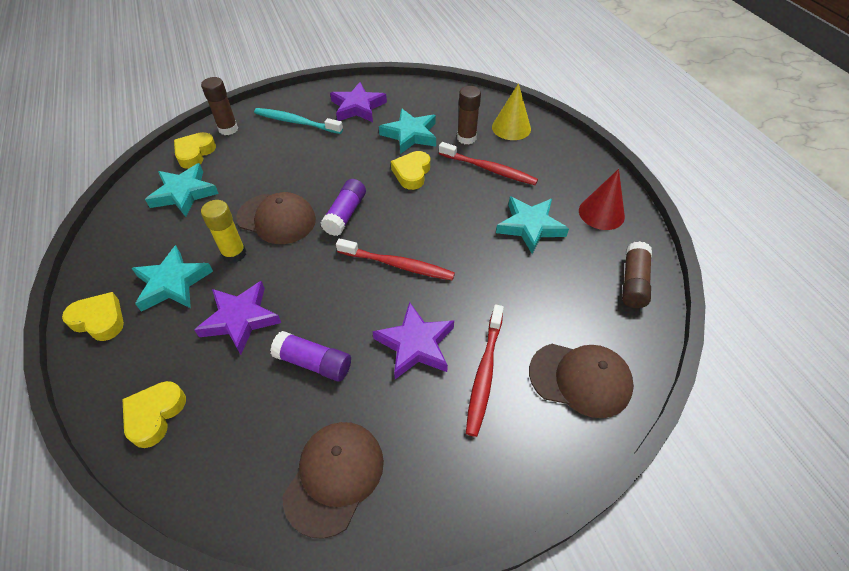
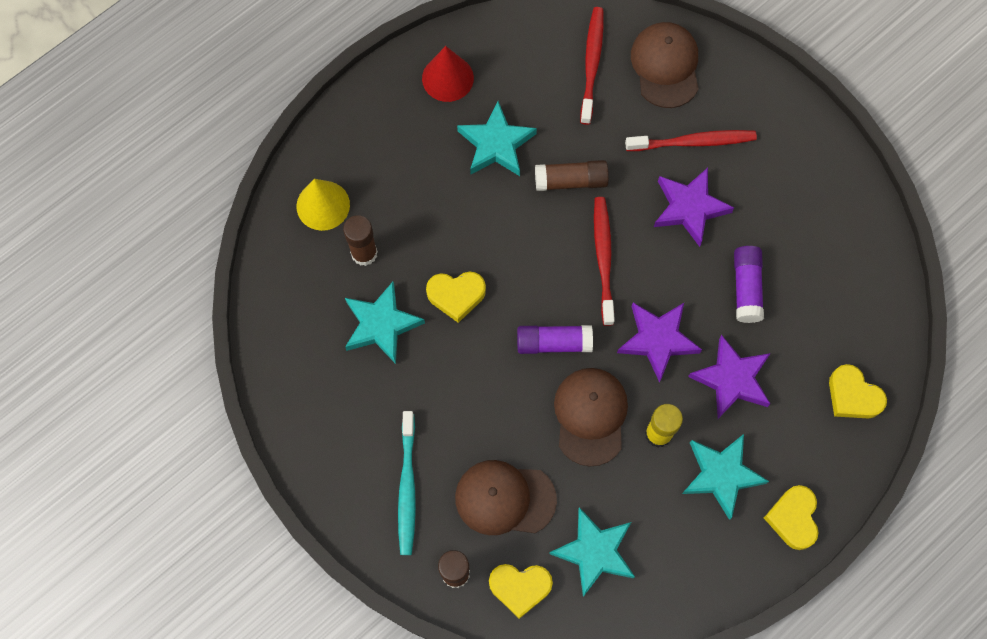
camera: 110 degrees left, 20 degrees up
(155, 415) = (853, 396): yellow heart -> yellow heart turned 45 degrees clockwise
(334, 477) = (833, 225): brown cap -> brown cap (505, 498)
(357, 107) = (344, 418): purple star -> purple star (658, 340)
(489, 169) = (416, 210): red toothbrush -> red toothbrush (592, 64)
(633, 282) = (536, 37): brown glue stick -> brown glue stick (571, 181)

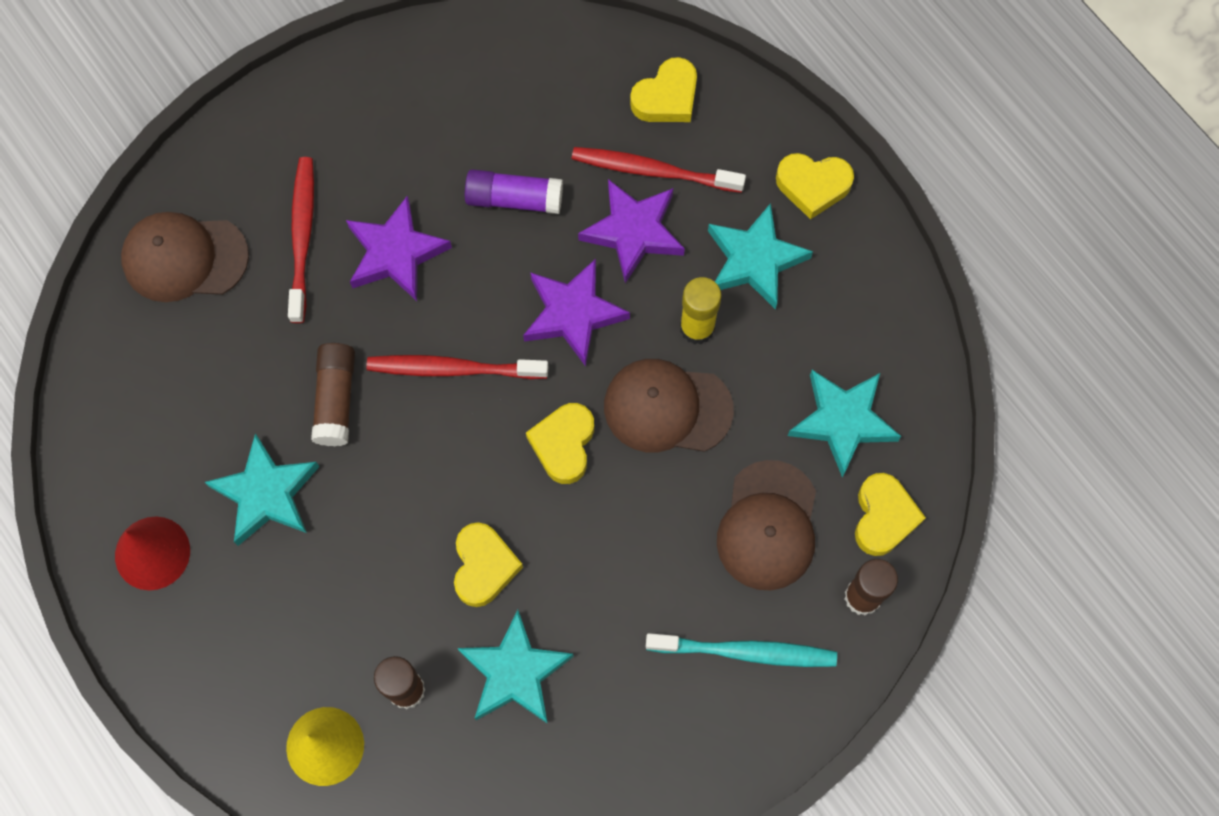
camera: 85 degrees left, 0 degrees up
(553, 343) = (564, 444): purple glue stick -> yellow heart
(592, 64) = (164, 353): red toothbrush -> red toothbrush (653, 171)

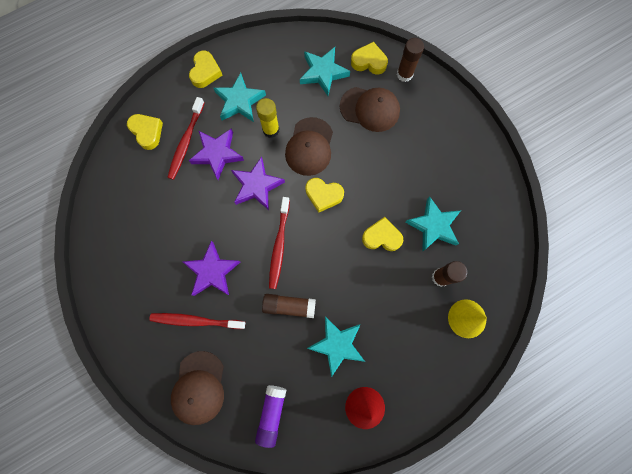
camera: 85 degrees left, 5 degrees up
(514, 199) = (191, 209): purple glue stick -> purple glue stick (271, 414)
(745, 652) = (427, 124): turquoise toothbrush -> none

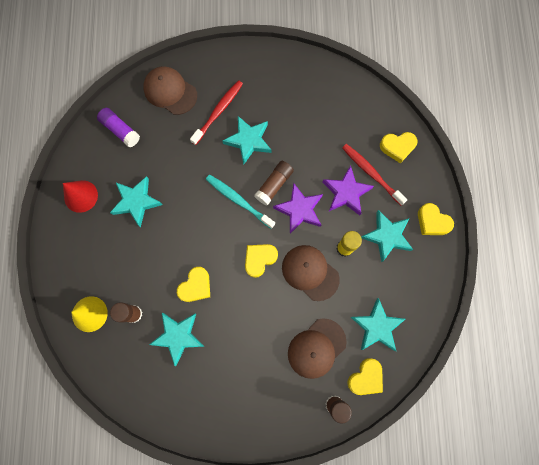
camera: 120 degrees right, 0 degrees up
(212, 271) = (248, 141): purple star -> turquoise star
(279, 245) = (238, 200): red toothbrush -> turquoise toothbrush
(289, 306) = (187, 182): brown glue stick -> brown glue stick (274, 185)

